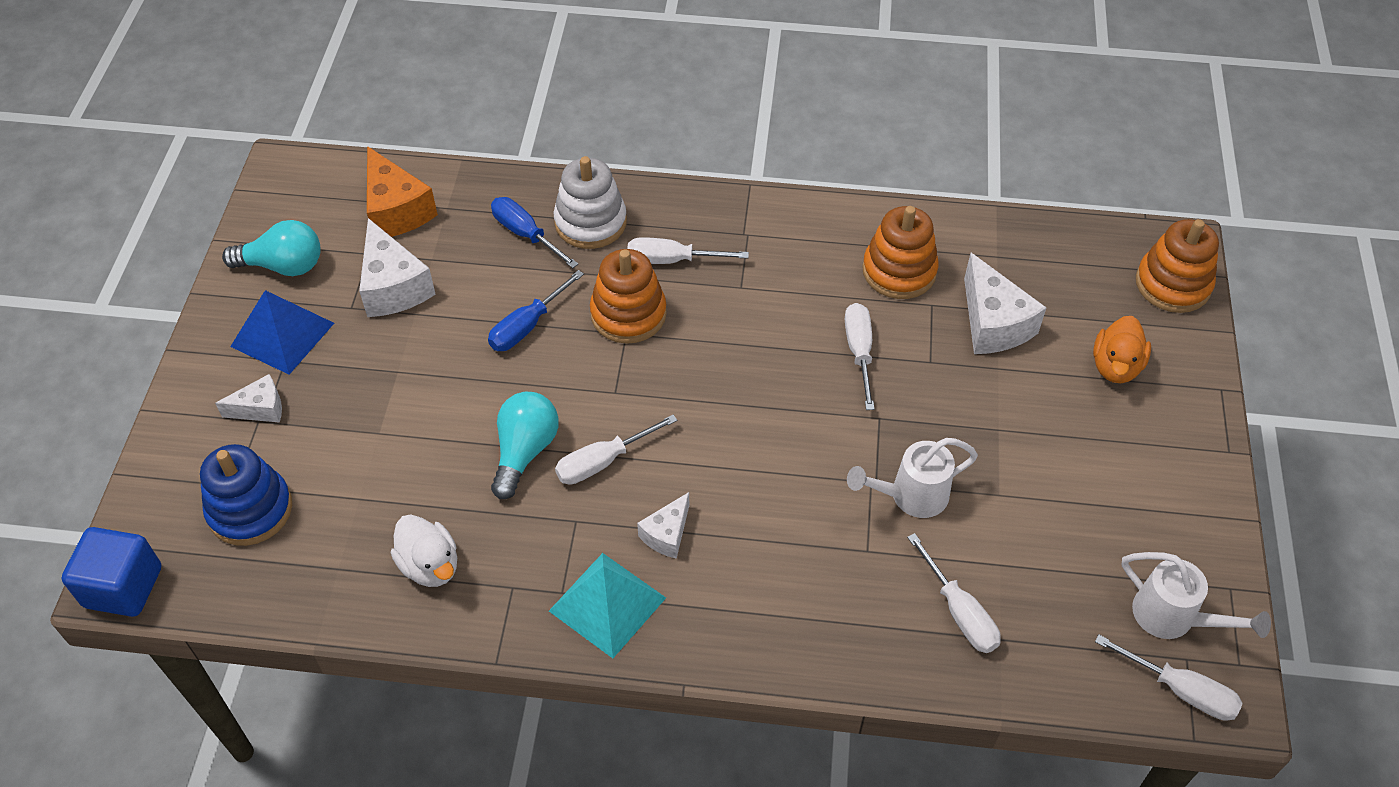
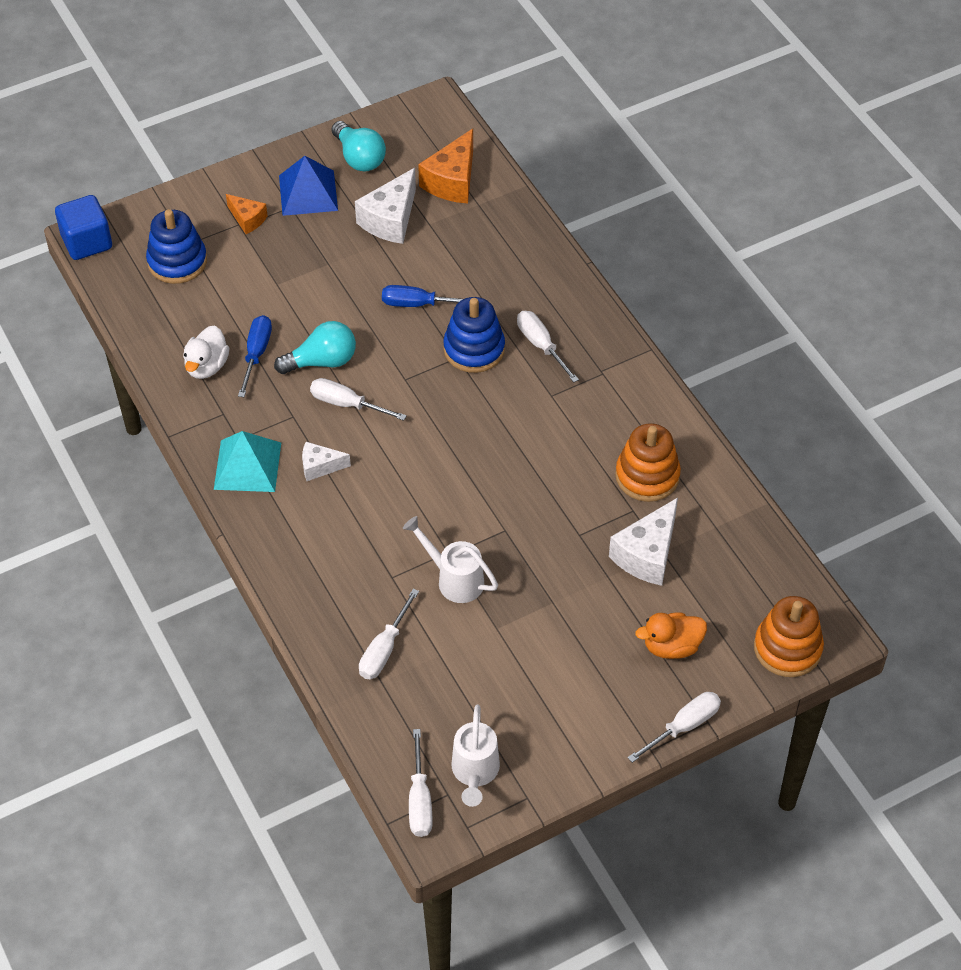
camera: 55 degrees right, 0 degrees up
(260, 409) = (247, 219): white cheese -> orange cheese
(526, 234) = (493, 257): blue screwdriver -> blue screwdriver (256, 354)
(590, 222) = (534, 284): white stacking toy -> none
(628, 314) = (474, 349): orange stacking toy -> blue stacking toy
(859, 352) = (552, 490): white screwdriver -> white screwdriver (683, 726)

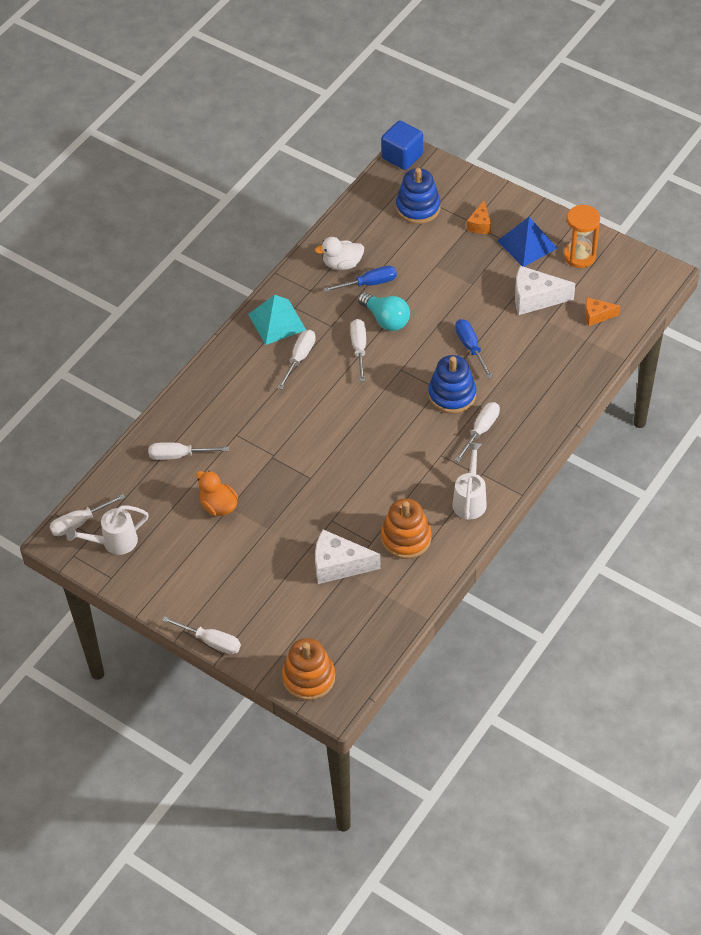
camera: 65 degrees right, 0 degrees up
(320, 466) = (299, 358): white cheese -> white screwdriver
(359, 158) = (579, 256): turquoise light bulb -> orange hourglass
(452, 181) = (597, 316): orange cheese -> orange cheese, size x0.58
(454, 579) = (254, 468): white watering can -> white watering can (470, 500)
(671, 646) = (271, 609): orange duck -> orange duck (218, 506)

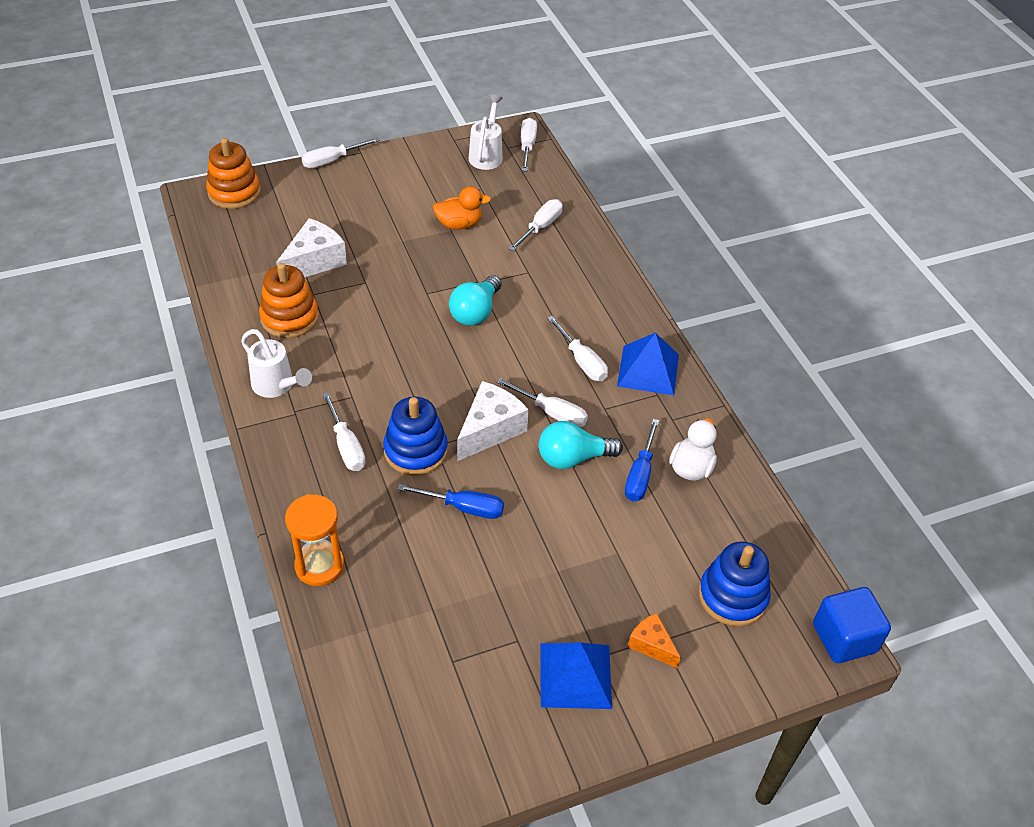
camera: 120 degrees right, 5 degrees down
(277, 321) = (648, 370): turquoise pyramid -> blue pyramid
(304, 439) = (475, 312): none -> turquoise light bulb
(535, 298) = (478, 621): white cheese -> white cheese (490, 430)
(579, 256) = (505, 723): orange hourglass -> orange hourglass (319, 566)
(597, 316) = (391, 668): orange cheese -> none

